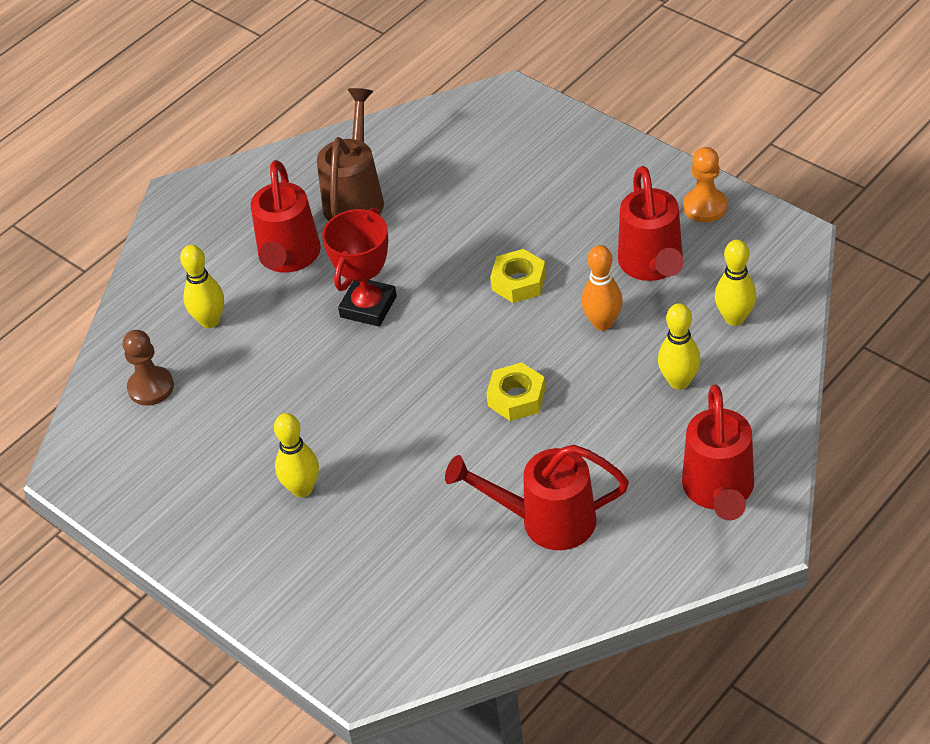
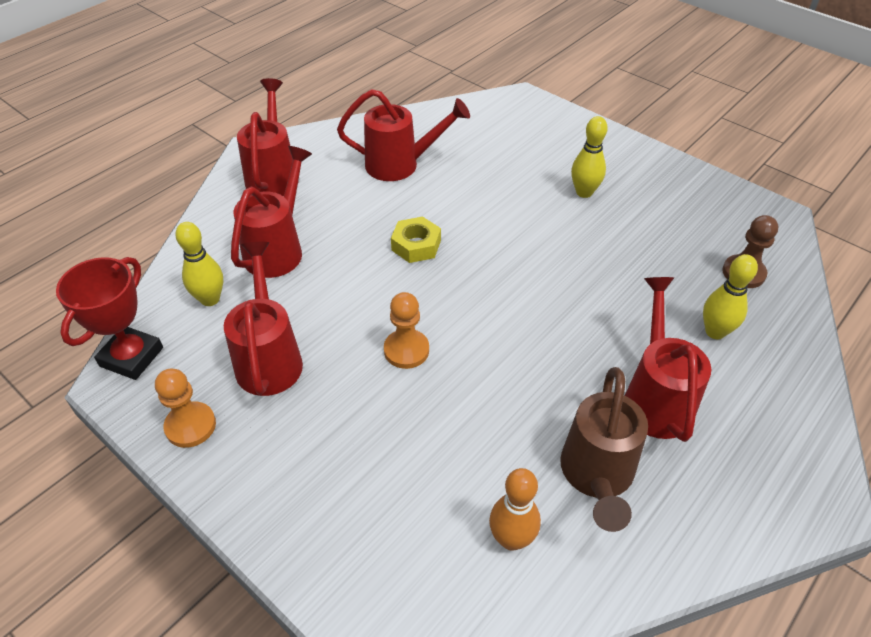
camera: 175 degrees right, 0 degrees up
(368, 306) = (557, 335): red trophy -> red trophy (131, 357)
(519, 282) = (406, 350): yellow nut -> orange pawn
(603, 323) = (331, 303): orange bowling pin -> orange bowling pin (511, 539)
(679, 381) = (278, 249): yellow bowling pin -> red watering can

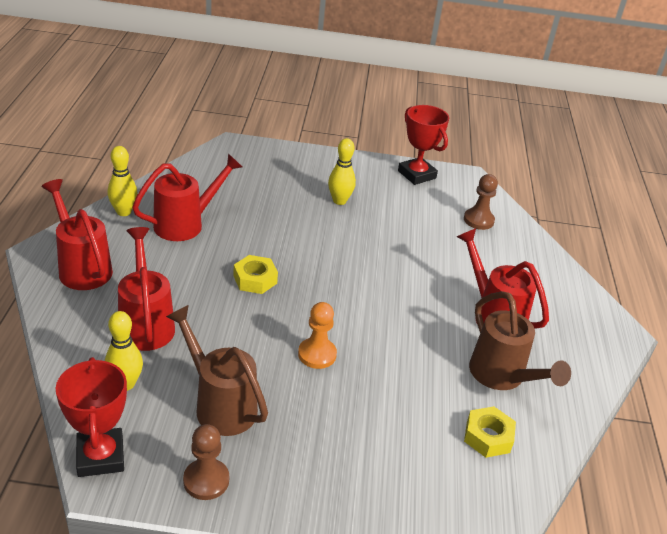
camera: 40 degrees left, 10 degrees down
(190, 426) = (206, 480): orange pawn -> brown pawn
(269, 358) = (220, 405): red watering can -> brown watering can
(511, 539) = (488, 437): orange bowling pin -> yellow nut
(709, 191) = (416, 175): none -> red trophy
(715, 332) = (492, 262): yellow bowling pin -> yellow bowling pin (124, 212)

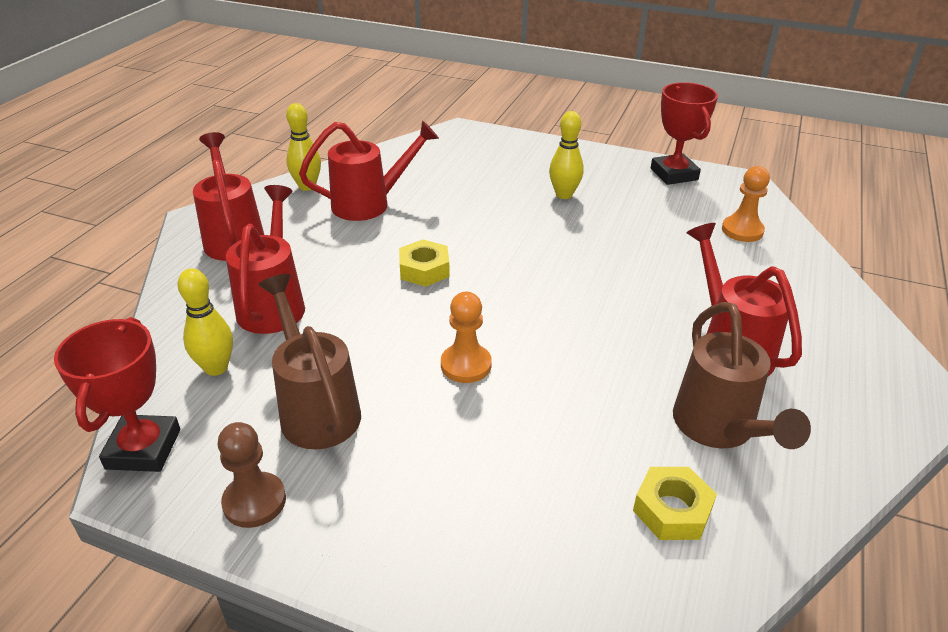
camera: 20 degrees right, 0 degrees up
(478, 220) = (742, 230): brown pawn -> orange pawn

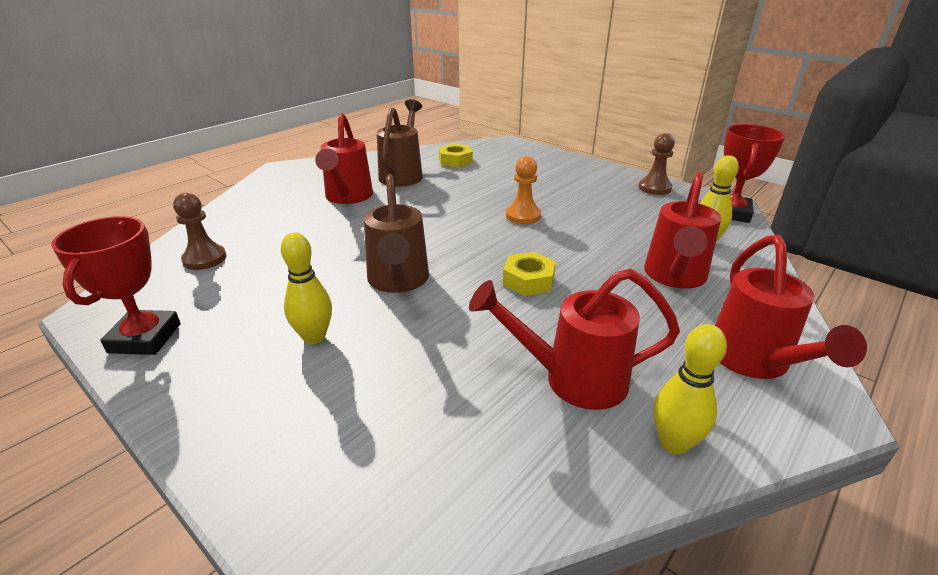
camera: 160 degrees left, 5 degrees down
(316, 409) = (626, 212): brown watering can -> brown watering can (398, 281)
(742, 230) = (204, 259): orange pawn -> brown pawn

